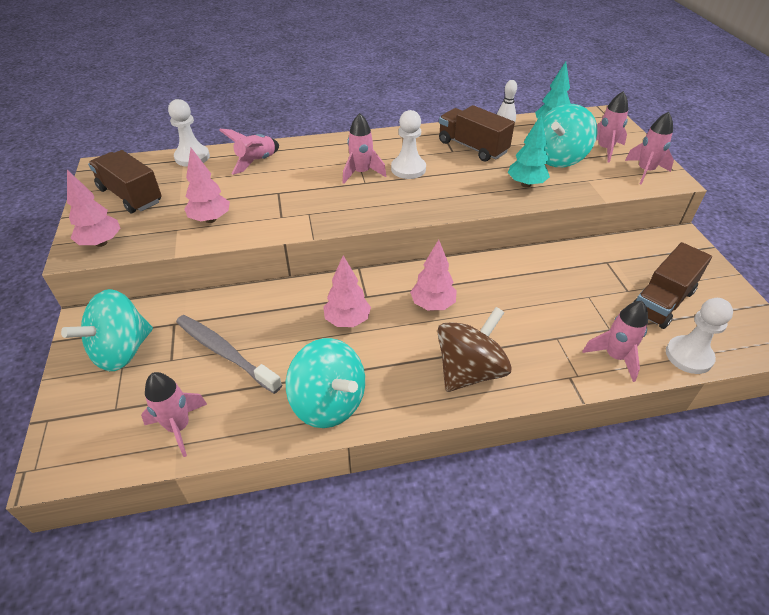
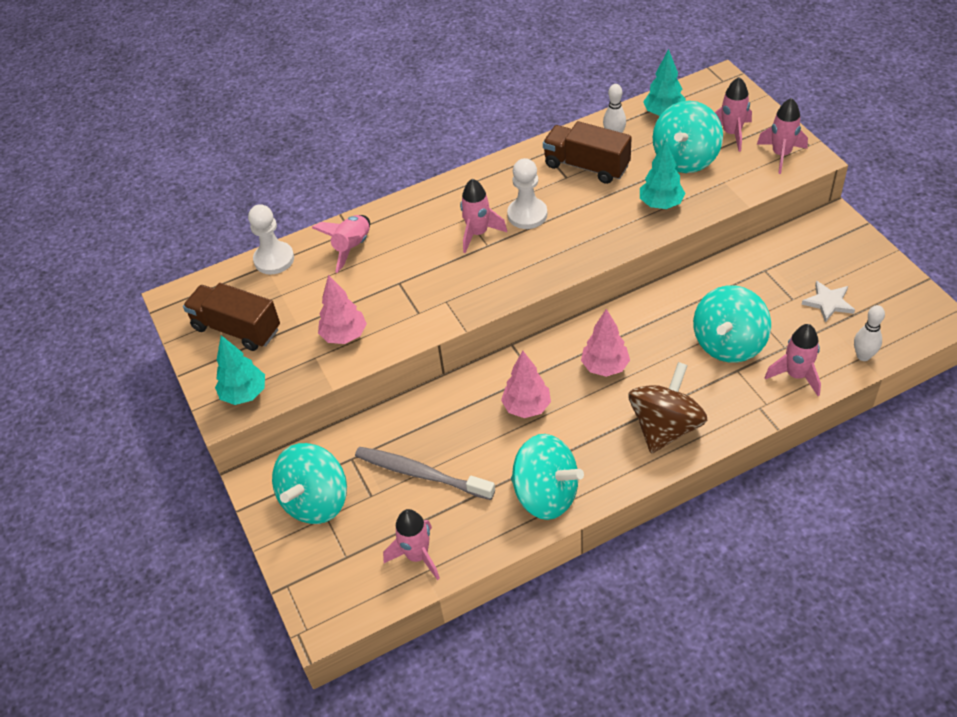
camera: 10 degrees left, 5 degrees up
(101, 243) = (244, 394): pink tree -> turquoise tree
(555, 313) = (728, 343): none -> turquoise spinning top
(662, 301) = (828, 303): brown truck -> white star
(688, 356) = (863, 356): white pawn -> white bowling pin

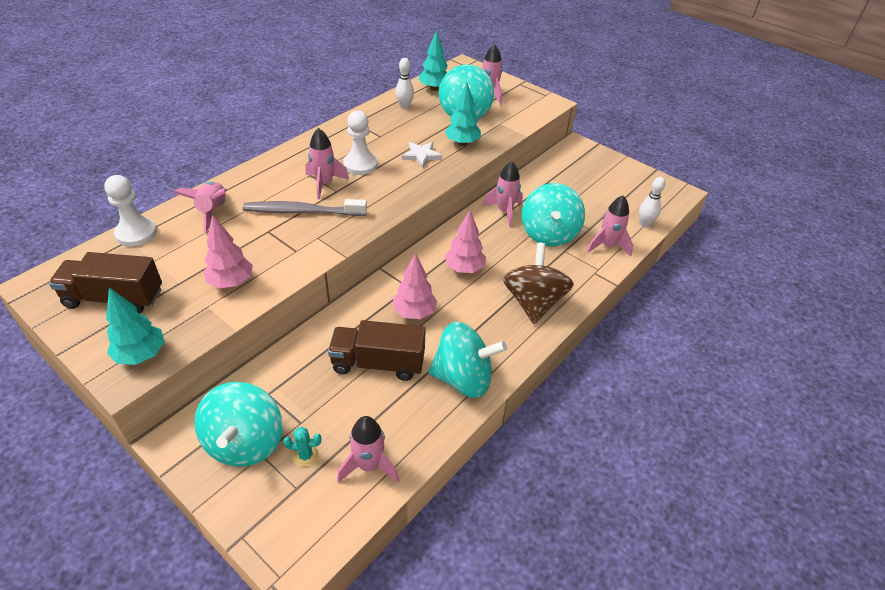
camera: 30 degrees left, 5 degrees down
(364, 529) = (305, 455): none -> turquoise cactus
(421, 474) = (342, 390): grey toothbrush -> grey toothbrush (302, 211)
(586, 166) = (392, 127): brown truck -> brown truck (378, 363)
(781, 155) = (530, 103): pink rocket -> pink rocket (504, 211)
(828, 303) = (602, 195): white star -> white star (421, 155)

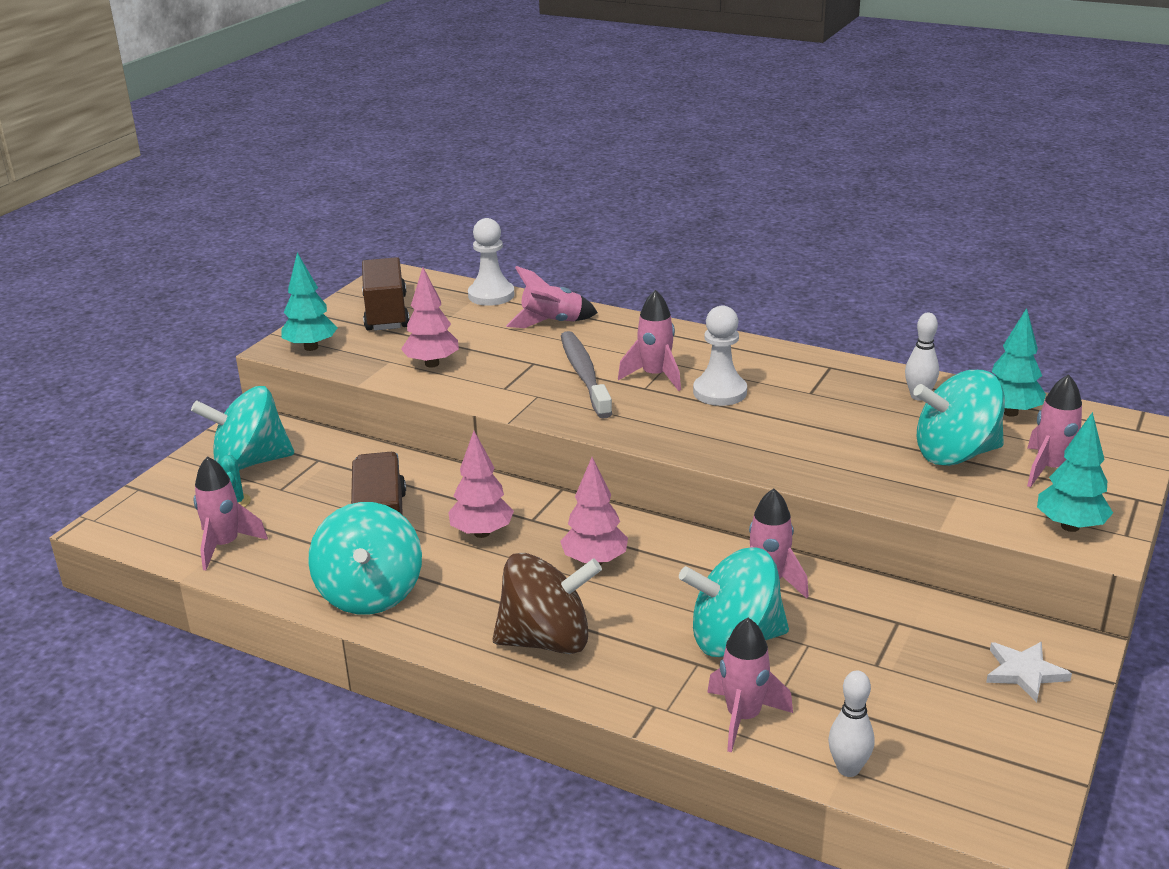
camera: 80 degrees right, 15 degrees down
(421, 155) = (784, 435): white star -> white star (1024, 672)
(462, 143) = (853, 466): turquoise tree -> turquoise tree (1070, 526)

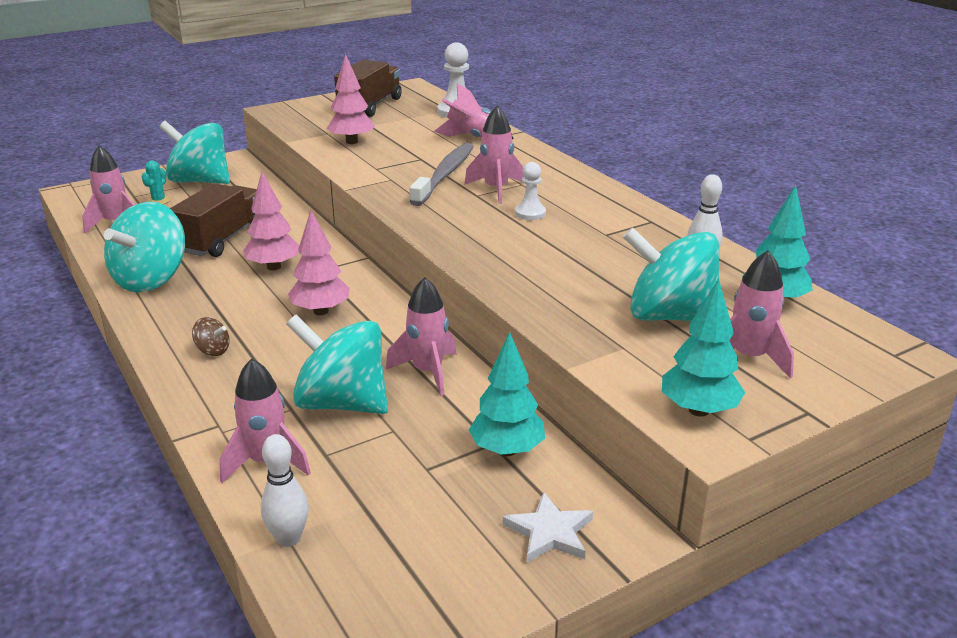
camera: 30 degrees right, 0 degrees up
(311, 347) = (292, 114): turquoise tree -> turquoise tree (507, 450)
(547, 640) = (213, 350): brown spinning top -> brown spinning top, size x0.40
(720, 392) = (530, 213): white pawn -> white pawn, size x0.61

